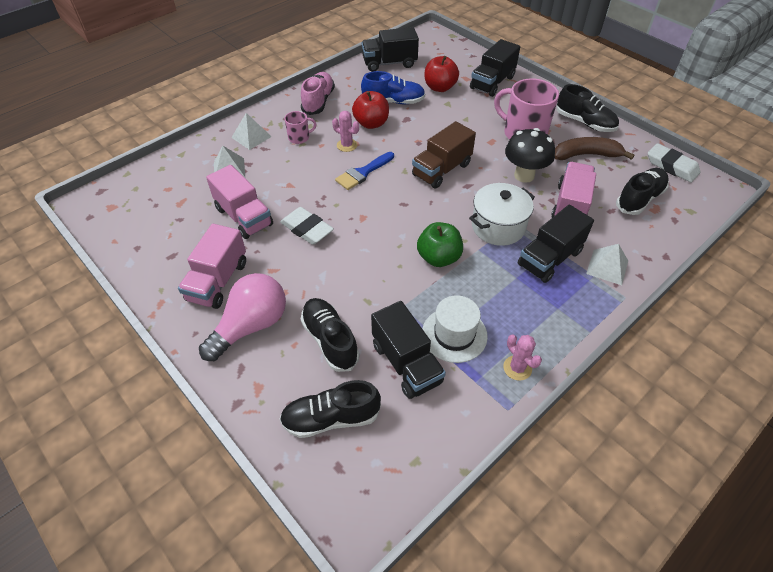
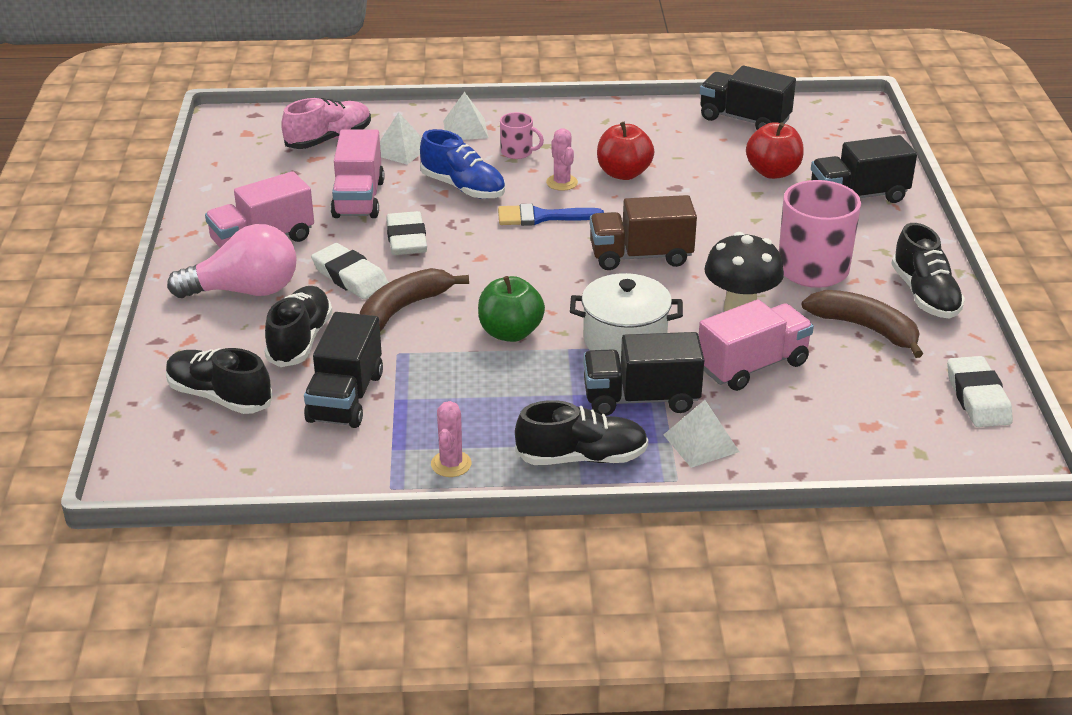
camera: 40 degrees right, 15 degrees down
(305, 275) = (350, 277): none -> white eraser
(318, 101) = (591, 125): pink shoe -> pink shoe (329, 139)
(363, 278) = (403, 309): none -> brown banana
(393, 102) = (685, 163): blue shoe -> blue shoe (463, 187)
(454, 334) = (427, 402): white hat -> none
(639, 199) = (863, 406): black shoe -> black shoe (582, 457)

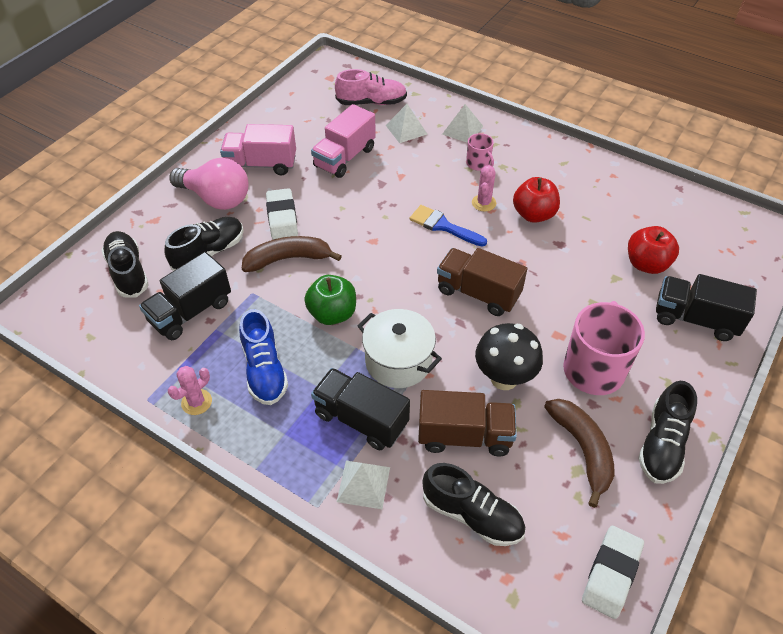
camera: 35 degrees right, 15 degrees up
(406, 239) = (342, 204): white eraser -> none
(463, 187) = (416, 177): blue shoe -> blue shoe (264, 370)
(582, 457) = (276, 447): black shoe -> black shoe (472, 514)
(744, 120) = (669, 205): black truck -> none
(752, 366) = (464, 435): pink truck -> brown truck

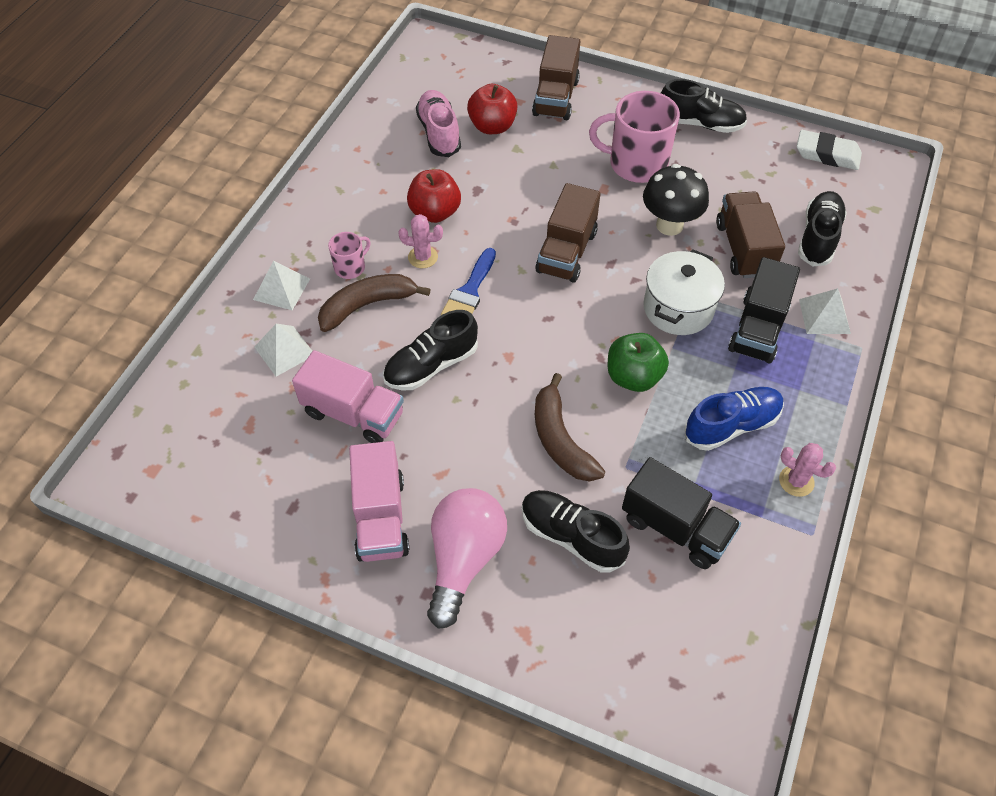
camera: 100 degrees left, 5 degrees up
(128, 272) = (632, 631): black shoe -> black shoe (431, 365)
(282, 217) = (487, 464): white eraser -> none
(371, 102) = (220, 401): pink shoe -> pink shoe (439, 133)
(582, 450) = (725, 171): brown banana -> brown banana (367, 305)
(695, 319) = (556, 98): black truck -> brown truck

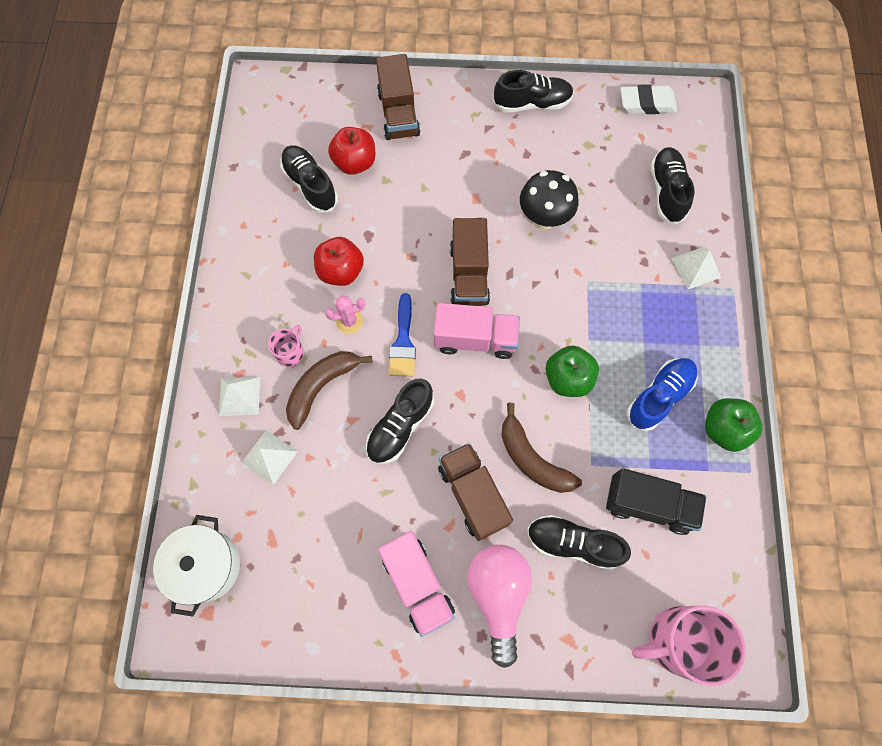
camera: 20 degrees left, 15 degrees up
(353, 413) = (354, 496): pink truck -> pink truck (475, 339)
(439, 133) = (310, 185): pink shoe -> black shoe
(636, 164) = (494, 163): pink mug -> pink mug (677, 641)
(678, 308) = (580, 300): white pot -> white pot (206, 566)
(743, 249) = (611, 222): brown truck -> brown truck (472, 494)
(758, 329) = (649, 298): black truck -> none
(796, 481) = (723, 429): pink cactus -> green apple

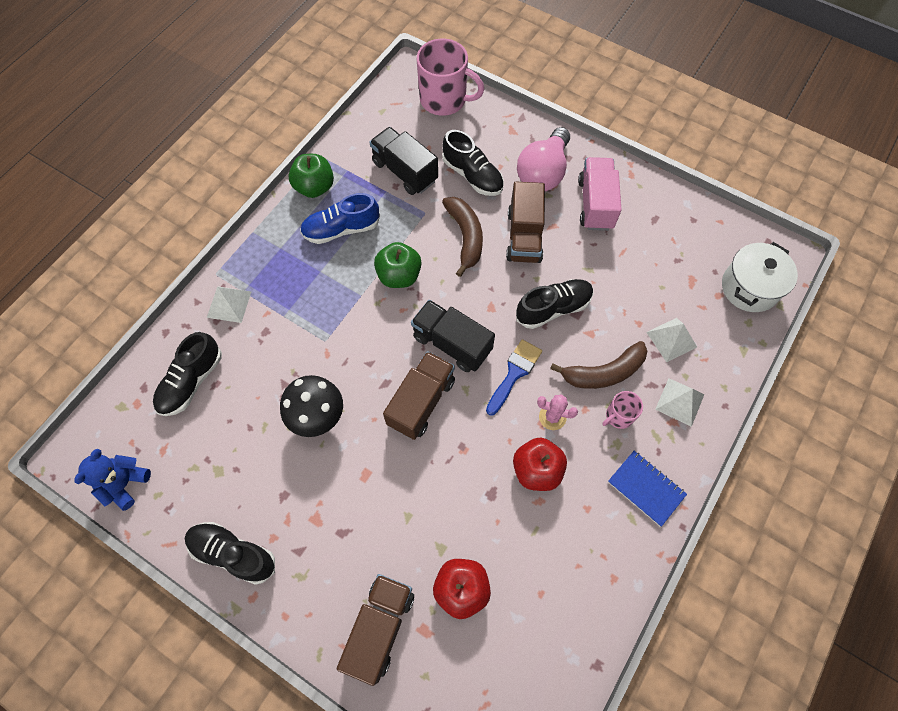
camera: 150 degrees left, 5 degrees down
(243, 304) = (646, 488): none -> blue notebook
(310, 185) = (522, 588): black shoe -> none
(475, 339) = (452, 344): pink truck -> black truck
(647, 103) = (125, 484): white eraser -> blue teddy bear

